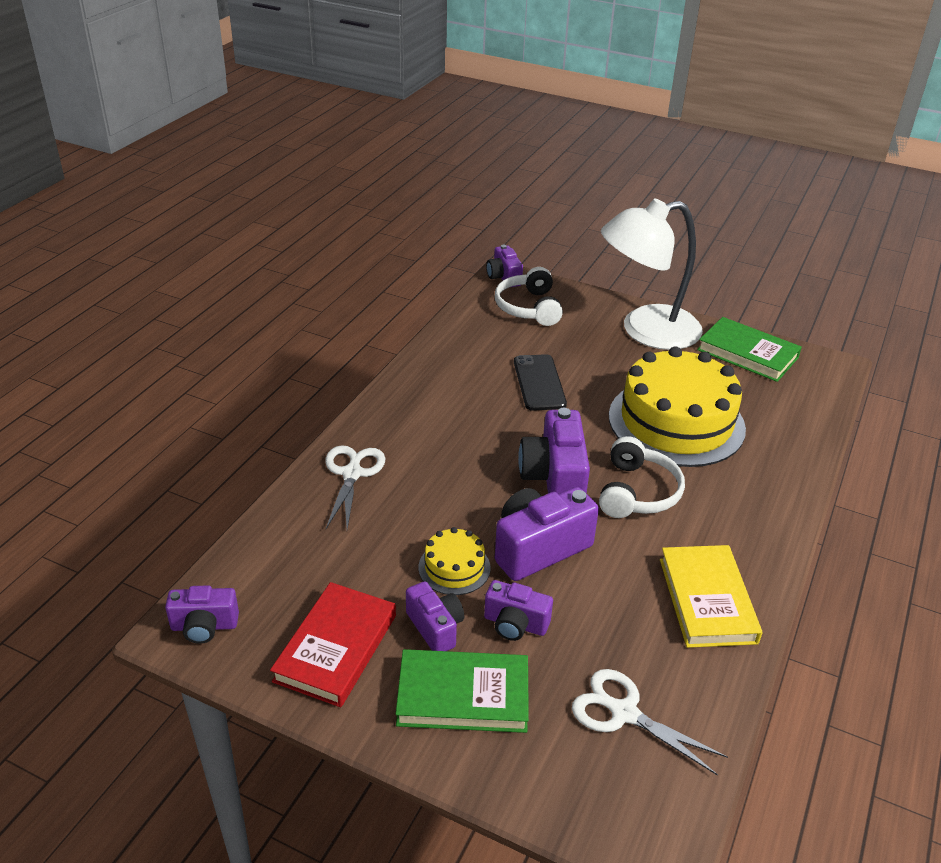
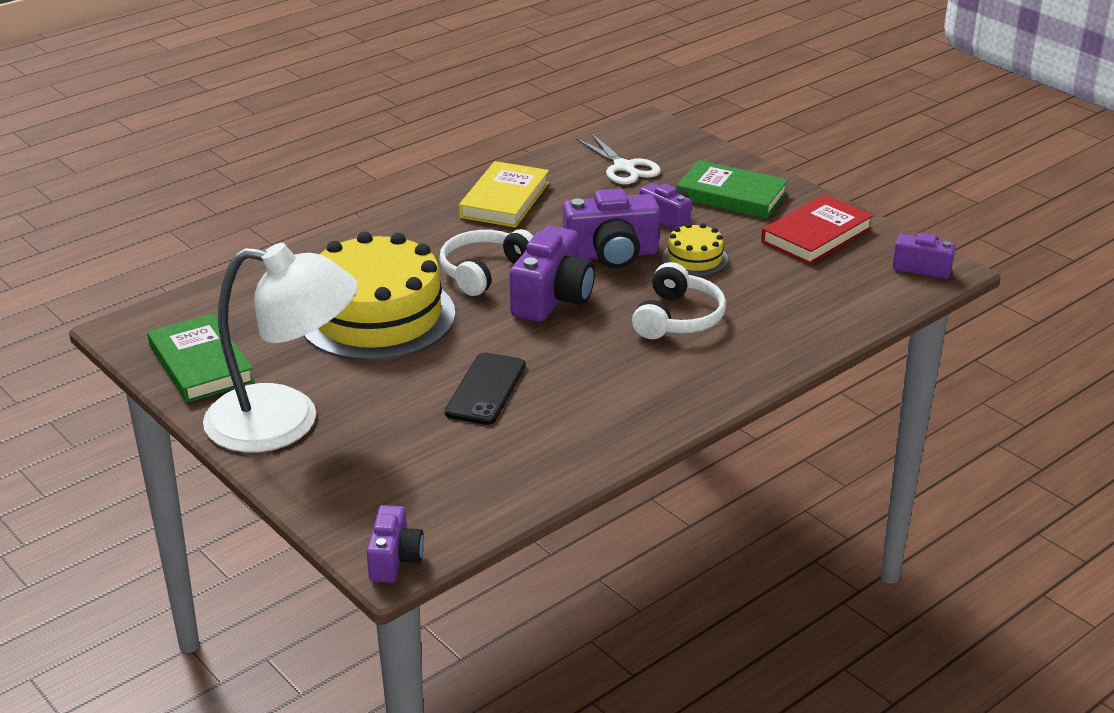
camera: 155 degrees left, 5 degrees down
(352, 473) = (756, 346): white scissors -> none
(435, 628) = (732, 229): purple camera -> none
(529, 308) = (405, 495): white headphones -> white headphones (677, 318)

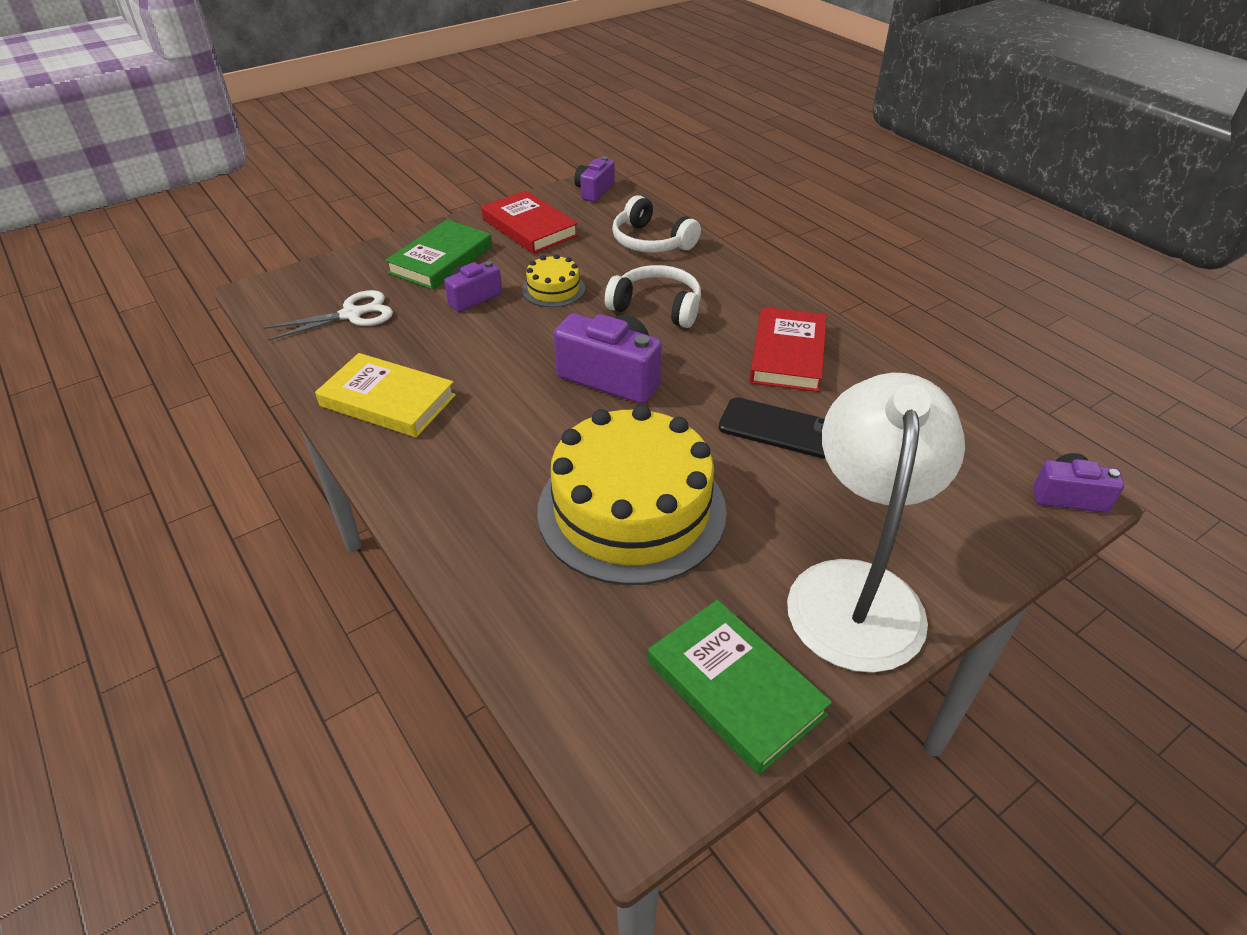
camera: 85 degrees left, 10 degrees up
(201, 364) = (735, 688): green book -> green book turned 75 degrees clockwise
(484, 272) = (547, 421): white headphones -> white headphones (651, 241)
(608, 398) = (788, 354): none -> red book
(611, 255) = (533, 335): purple camera -> none

